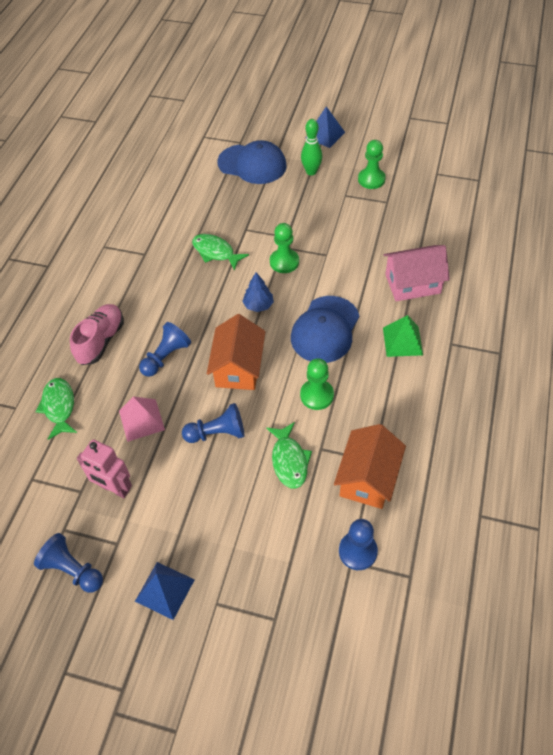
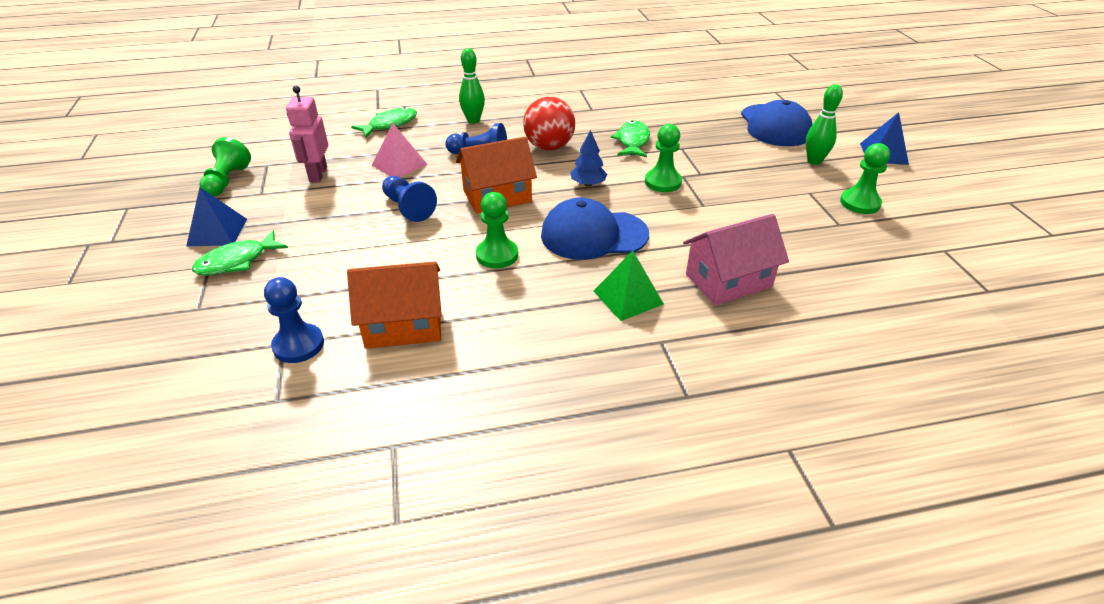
camera: 60 degrees right, 15 degrees down
(73, 570) = (227, 181): blue pawn -> green pawn
(101, 341) = (473, 120): pink shoe -> green bowling pin
(186, 306) = (549, 147): none -> red ball
(289, 460) = (398, 261): green fish -> green fish (237, 261)
(412, 284) = (728, 281): pink house -> pink house turned 75 degrees counterclockwise

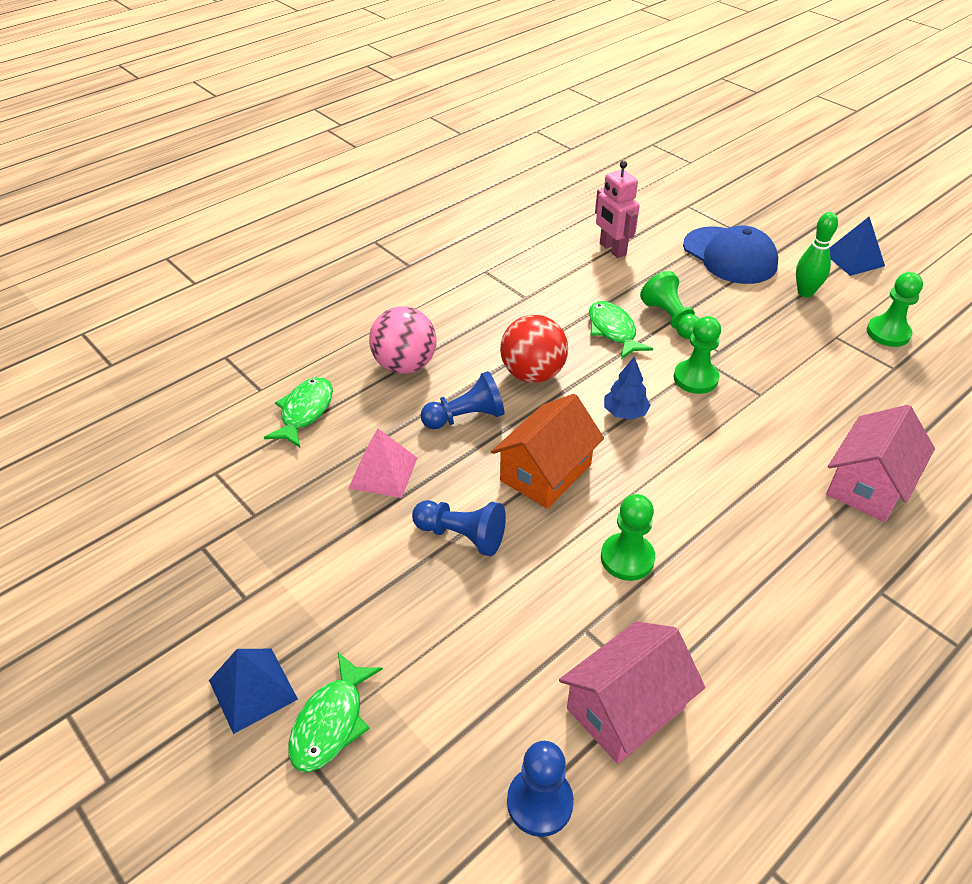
camera: 30 degrees left, 5 degrees up
(227, 181) = (174, 598): green pawn -> green pawn (670, 319)
(318, 174) = (292, 533): pink robot -> pink robot (612, 249)
(403, 325) = (625, 708): orange house -> pink house
(473, 120) = (405, 365): green bowling pin -> pink ball
(593, 235) = (696, 483): blue cap -> none
(628, 297) = (803, 551): green pyramid -> none

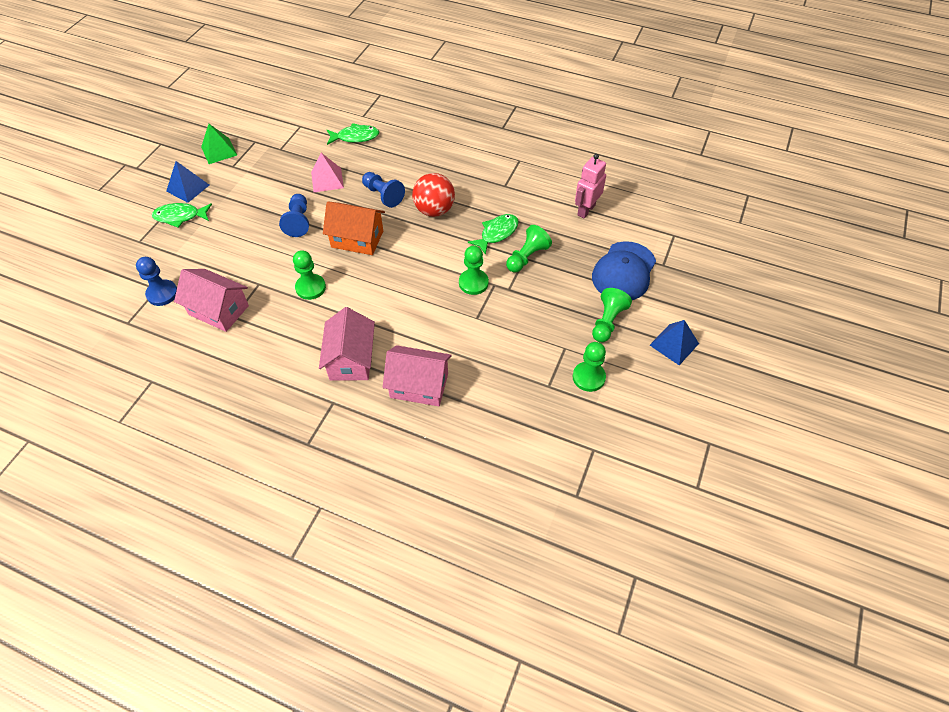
camera: 65 degrees right, 10 degrees up
(182, 610) = (219, 151): none -> green pyramid
(405, 365) = (411, 158): pink ball -> none
(625, 413) = (423, 258): blue tree -> none
(799, 547) = (351, 359): none -> pink house
(805, 292) = (607, 322): green bowling pin -> green pawn

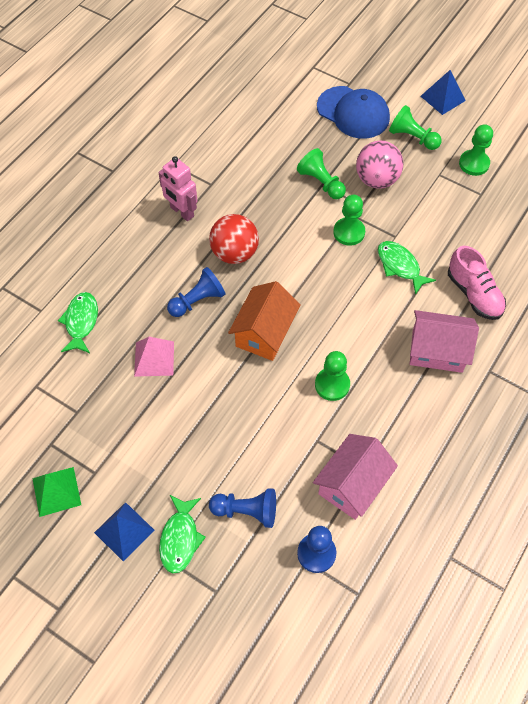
camera: 80 degrees left, 5 degrees up
(298, 221) = (222, 394): blue pawn -> blue pawn (246, 511)
(419, 385) = (474, 294): pink house -> pink shoe
(497, 233) = (282, 202): green fish -> green fish (400, 266)
(542, 298) = (376, 180): none -> pink ball
(586, 210) = (265, 124): pink robot -> pink robot (181, 212)

